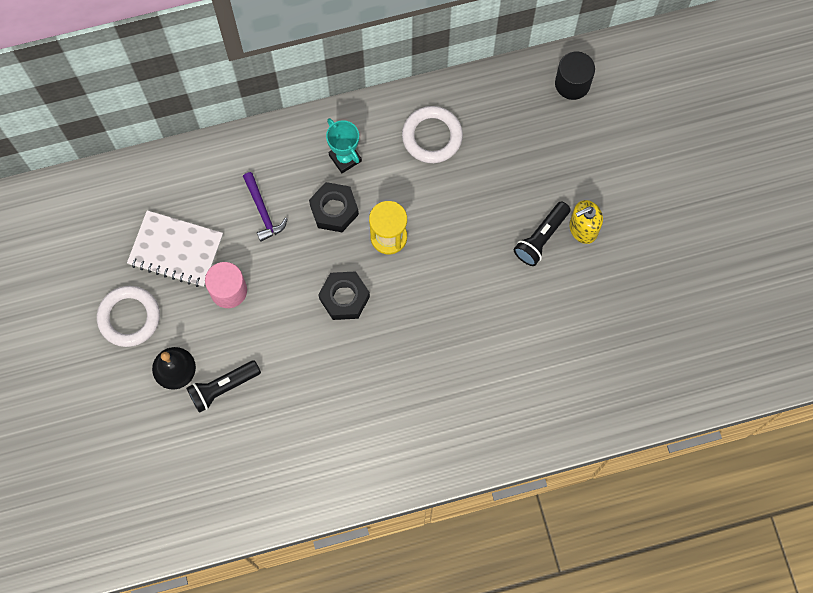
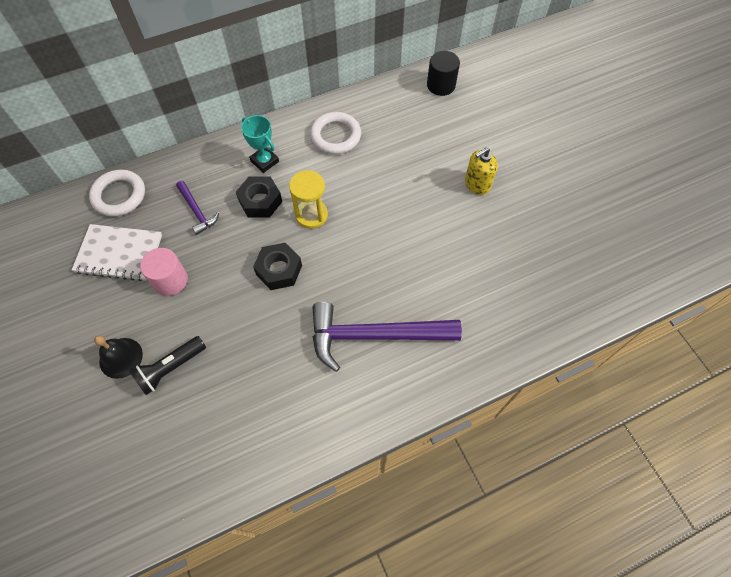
camera: 10 degrees left, 10 degrees down
(129, 317) = (76, 318): white ring -> white ring (119, 195)
(433, 388) = (374, 335): none -> purple hammer
(541, 238) = (443, 196): black flashlight -> none

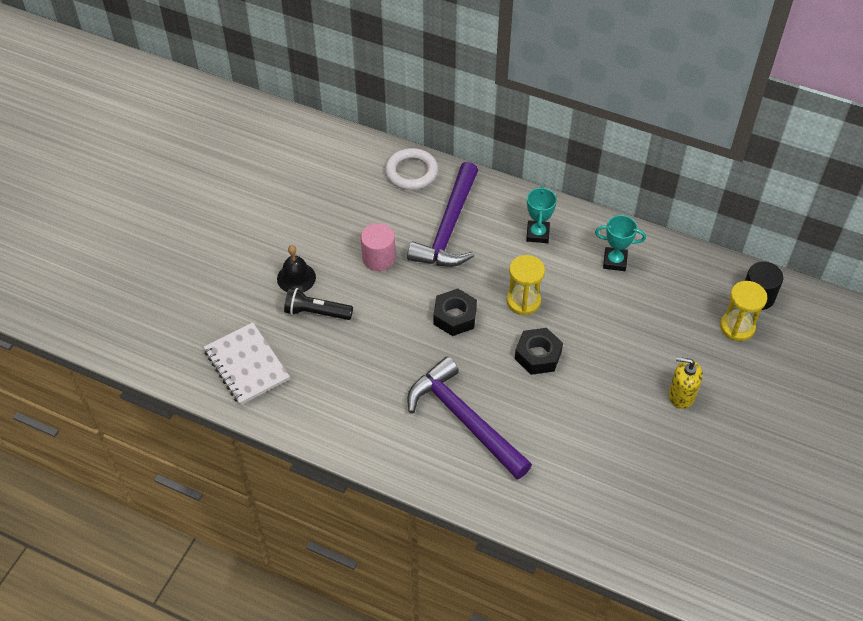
camera: 50 degrees right, 10 degrees down
(119, 254) = (368, 212): white notebook -> white notebook (246, 365)
(197, 211) = (448, 228): purple hammer -> purple hammer, size x2.06
(260, 201) = (499, 259): black nut -> black nut (538, 355)
(335, 136) = (614, 261): white ring -> turquoise trophy
(453, 113) = (737, 327): none -> yellow hourglass

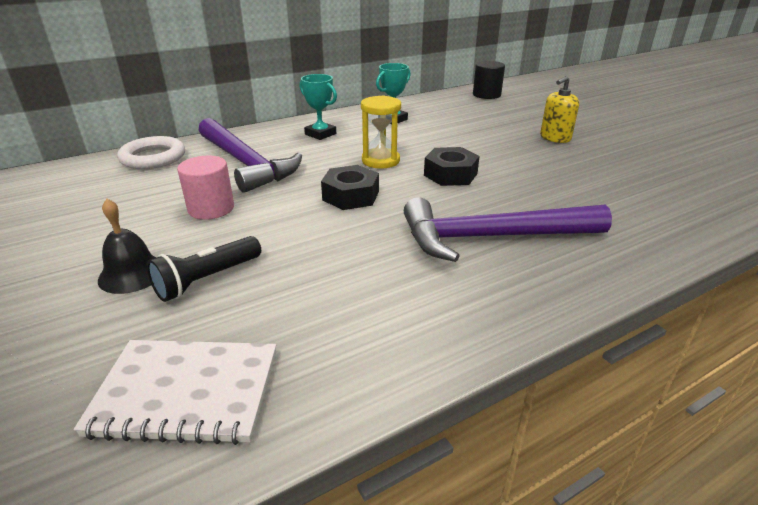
camera: 55 degrees left, 20 degrees down
(737, 327) = (506, 106): yellow hourglass -> none

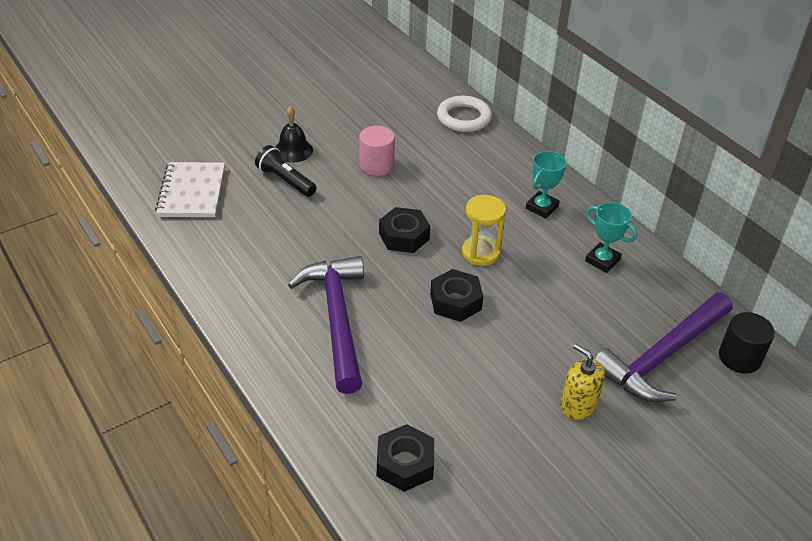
camera: 85 degrees right, 10 degrees up
(245, 163) = (460, 169): purple hammer -> purple hammer (662, 356)
(667, 204) = (405, 463): none -> black nut

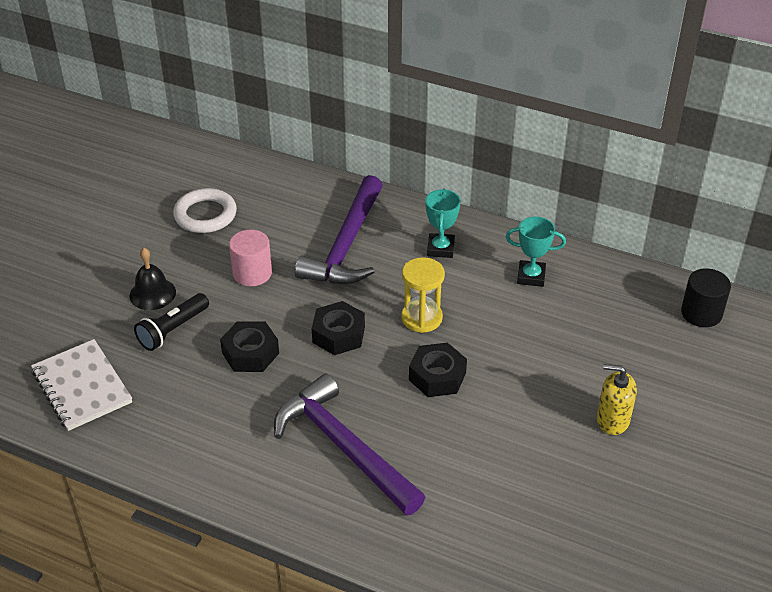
camera: 30 degrees left, 0 degrees up
(285, 181) = (173, 330): black flashlight -> black flashlight turned 60 degrees counterclockwise
(405, 463) = (515, 550): black nut -> black nut (250, 353)
(464, 118) = (297, 187): white ring -> white ring (205, 215)
(662, 356) = (643, 342): purple hammer -> purple hammer (346, 245)

